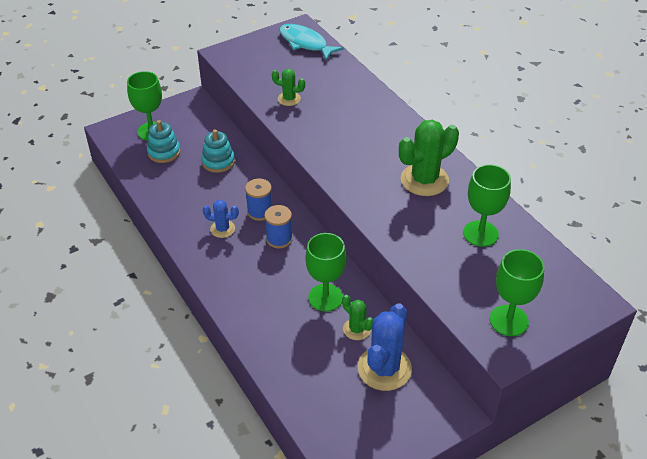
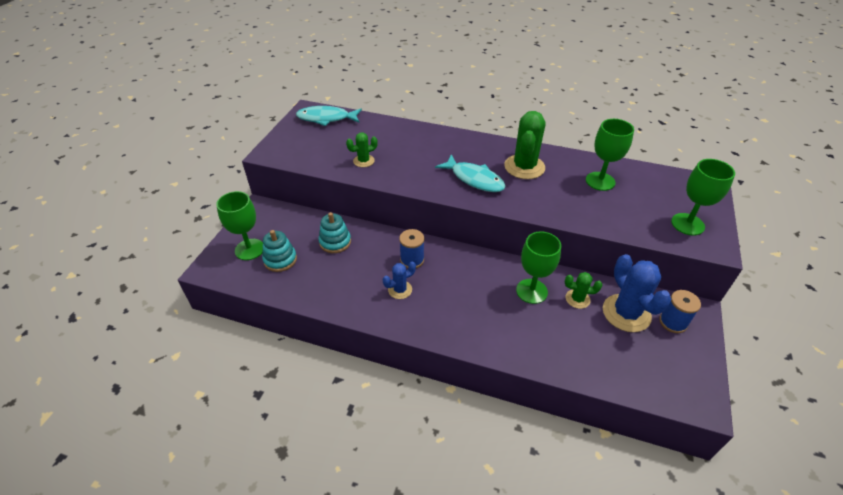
camera: 40 degrees left, 0 degrees up
(279, 239) = (450, 271): blue spool -> blue spool (673, 322)
(362, 166) = (474, 179): none -> turquoise fish

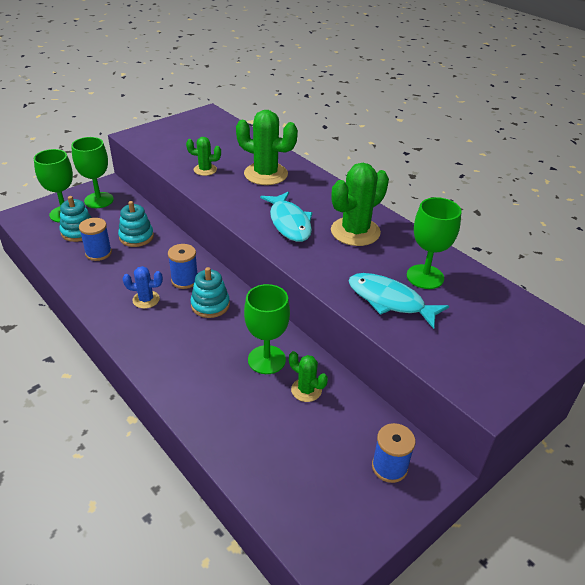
camera: 30 degrees right, 5 degrees down
(319, 270) = (98, 253): none -> blue spool
(326, 118) = (215, 125): turquoise fish -> turquoise fish (390, 301)
(414, 146) = (266, 174): none -> green cactus
(451, 270) = (210, 305): none -> turquoise stacking toy
(626, 313) = (345, 430): blue cactus -> none
(687, 224) = (480, 361): green goblet -> green goblet (99, 200)

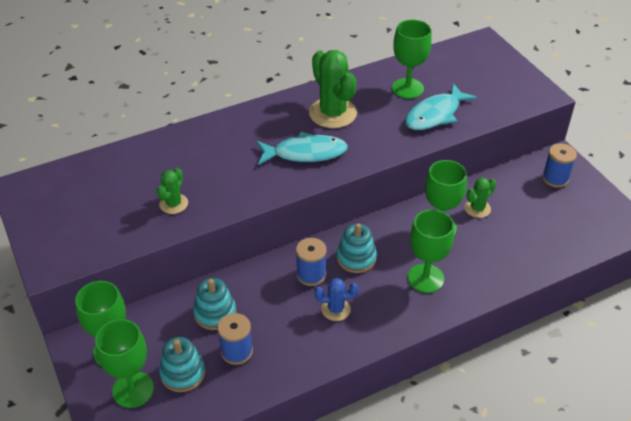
camera: 75 degrees left, 5 degrees up
(146, 299) = (336, 309): blue cactus -> blue cactus turned 75 degrees clockwise
(192, 355) = (425, 278): none -> green goblet
(266, 174) = (204, 156): green cactus -> none

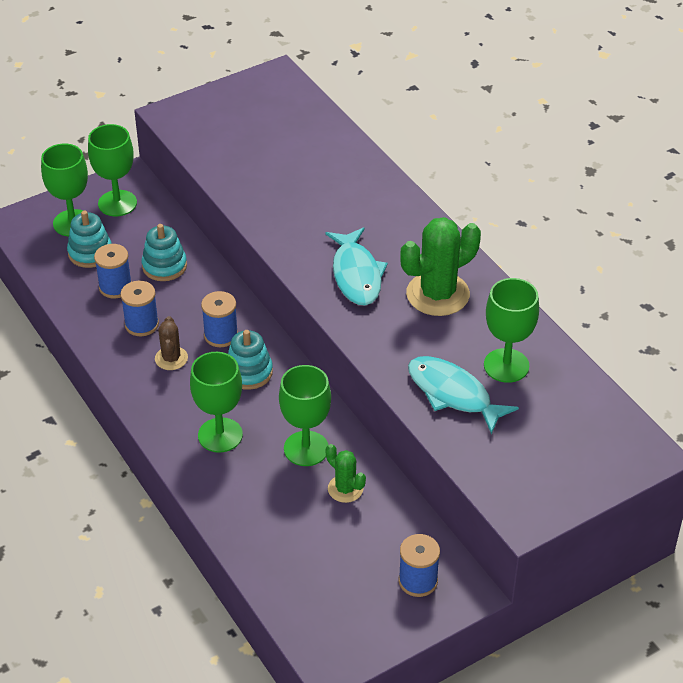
camera: 85 degrees right, 0 degrees up
(173, 204) = (260, 181): green cactus -> none
(290, 331) = (141, 324): none -> blue spool
(336, 309) = (171, 358): blue cactus -> brown cactus

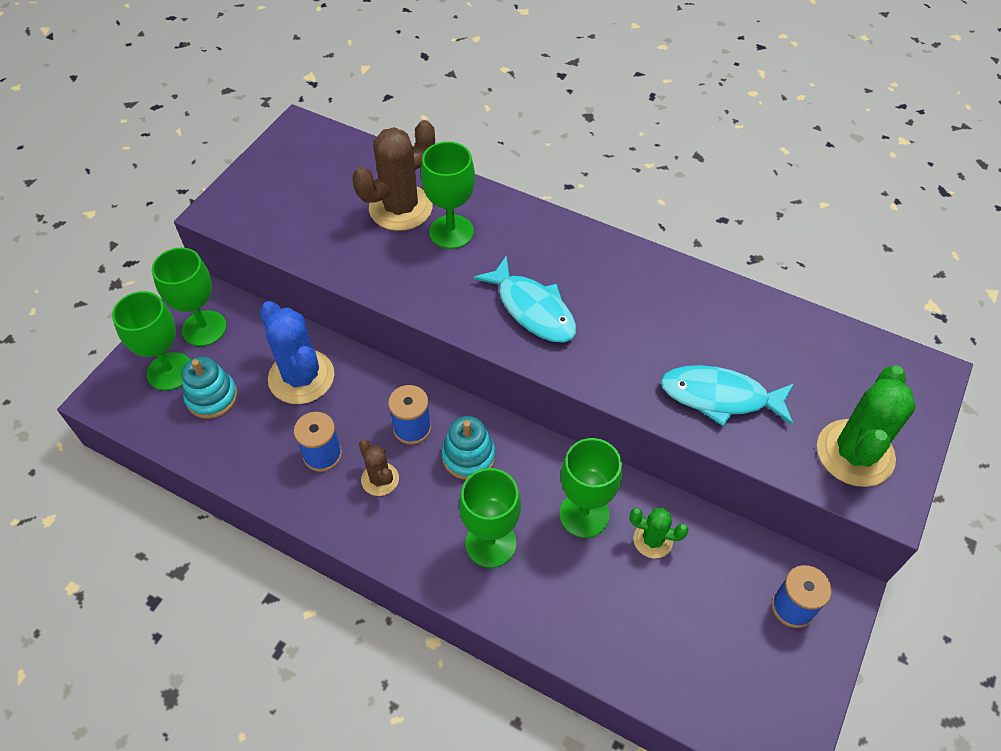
camera: 30 degrees left, 10 degrees up
(115, 287) = (265, 424): blue spool -> none
(164, 266) = (301, 377): turquoise stacking toy -> blue cactus
(311, 163) = (400, 208): none -> brown cactus
(437, 294) = (623, 295): green cactus -> green cactus (855, 453)
(506, 365) = (741, 342): green goblet -> green goblet (451, 232)

